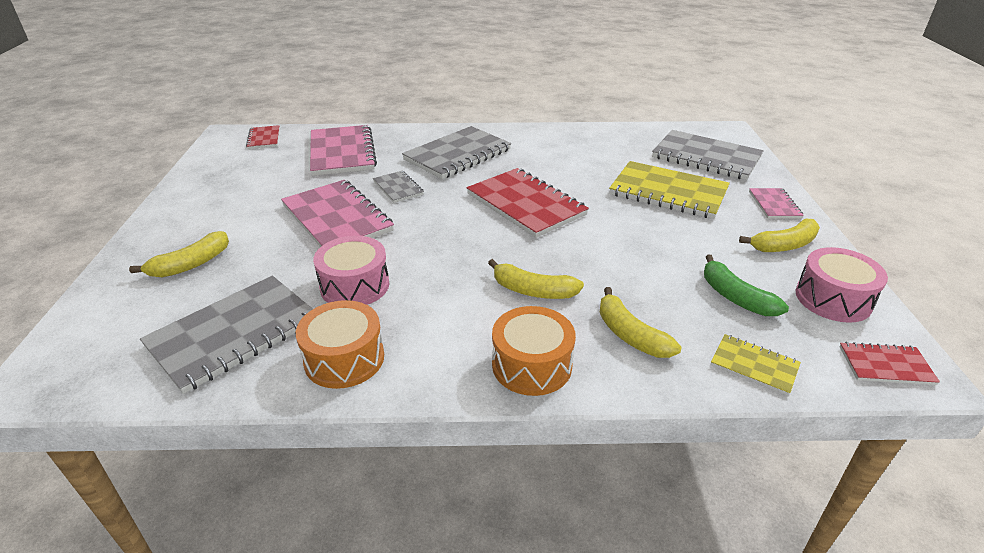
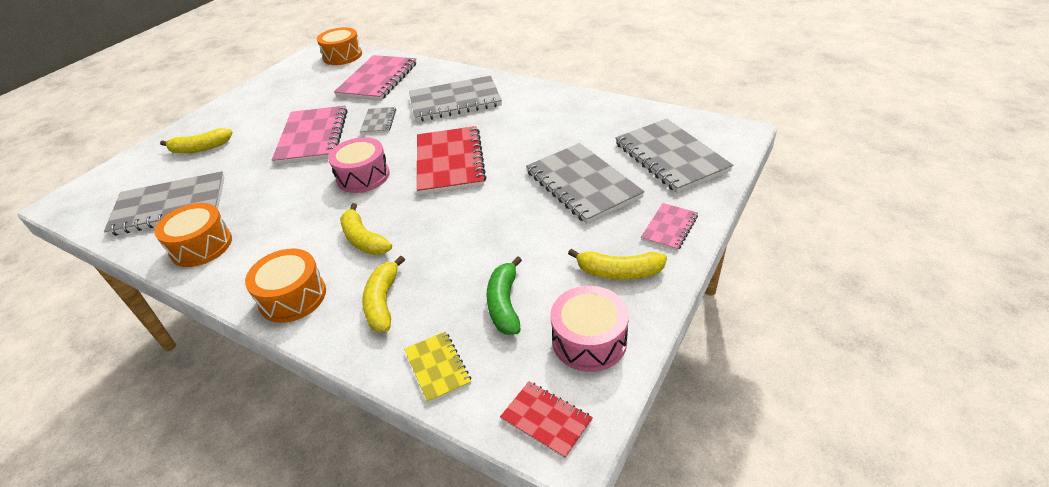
camera: 35 degrees right, 5 degrees up
(264, 138) = (342, 56): red notebook -> orange drum
(355, 285) = (264, 195): pink drum -> pink drum (363, 176)
(668, 192) = (582, 185): yellow notebook -> grey notebook

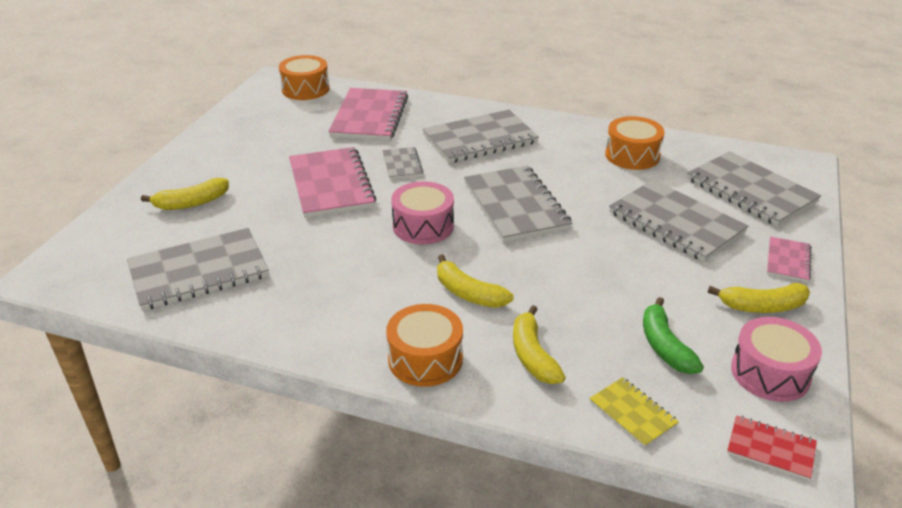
camera: 15 degrees left, 5 degrees down
(201, 246) = (274, 314): orange drum -> orange drum (632, 155)
(450, 162) = (516, 206): red notebook -> grey notebook

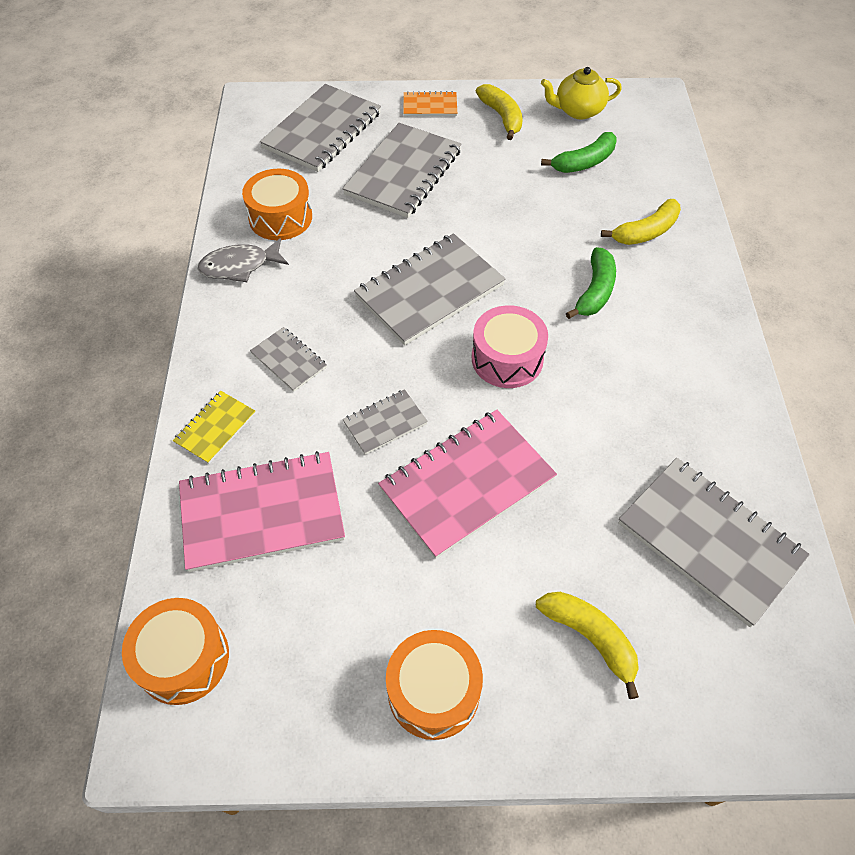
camera: 110 degrees left, 20 degrees up
(425, 359) = (697, 296): orange drum -> orange drum (433, 691)
(468, 293) = (595, 291): yellow banana -> green banana
(480, 139) = (289, 360): grey notebook -> grey notebook, size x0.50
(582, 133) = (239, 266): none -> grey fish
(632, 413) = (667, 170): yellow notebook -> yellow notebook (215, 428)
(770, 373) = (578, 110): pink drum -> yellow teapot
(770, 449) = (652, 108): red notebook -> none
(788, 261) = (430, 106): pink notebook -> orange notebook

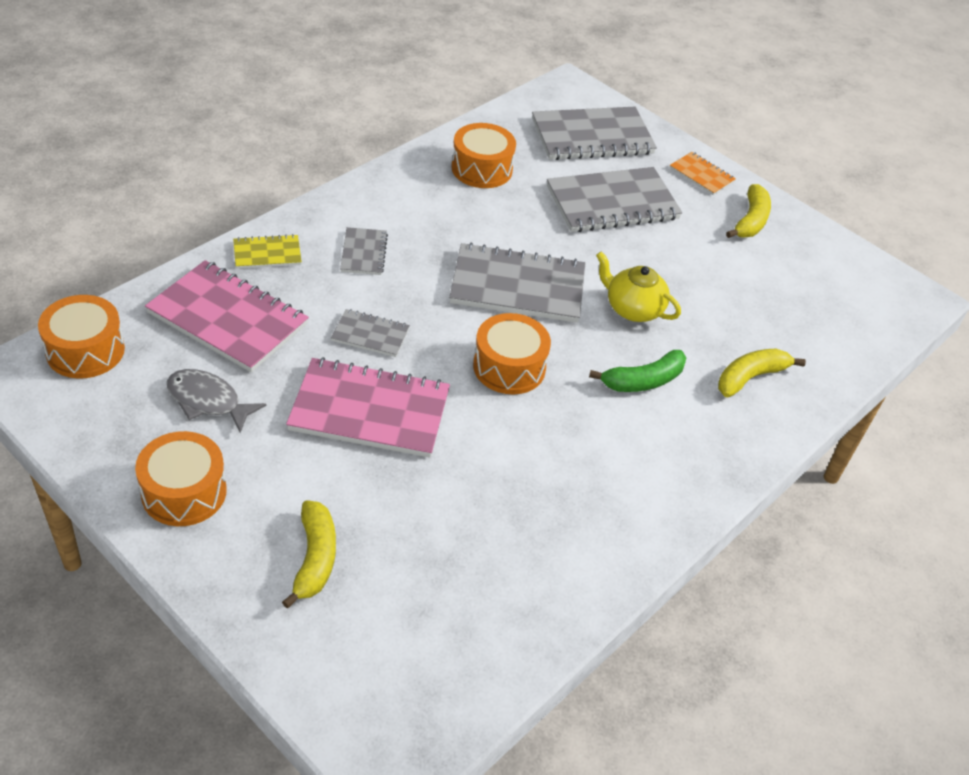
camera: 40 degrees right, 10 degrees down
(239, 266) = (412, 177): grey fish -> grey fish (208, 401)
(507, 359) = (509, 367): pink drum -> orange drum
(578, 110) = (826, 260): yellow teapot -> yellow teapot (633, 309)
(584, 162) = (773, 297): green banana -> none
(646, 232) = (750, 377): yellow banana -> yellow banana turned 135 degrees clockwise
(709, 541) = (481, 588): grey notebook -> none

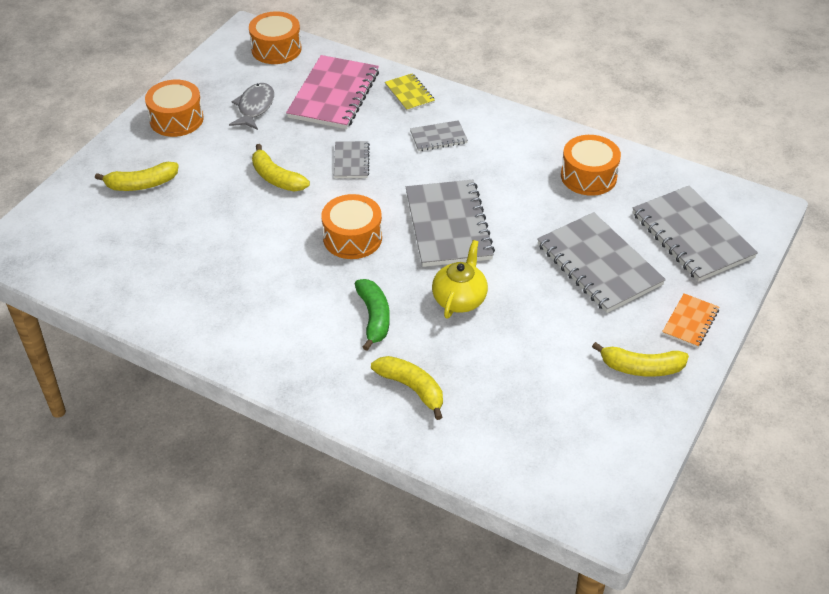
camera: 80 degrees right, 0 degrees up
(370, 410) = (276, 178): pink notebook -> yellow banana
(643, 381) = (374, 318): green banana -> green banana turned 150 degrees counterclockwise

